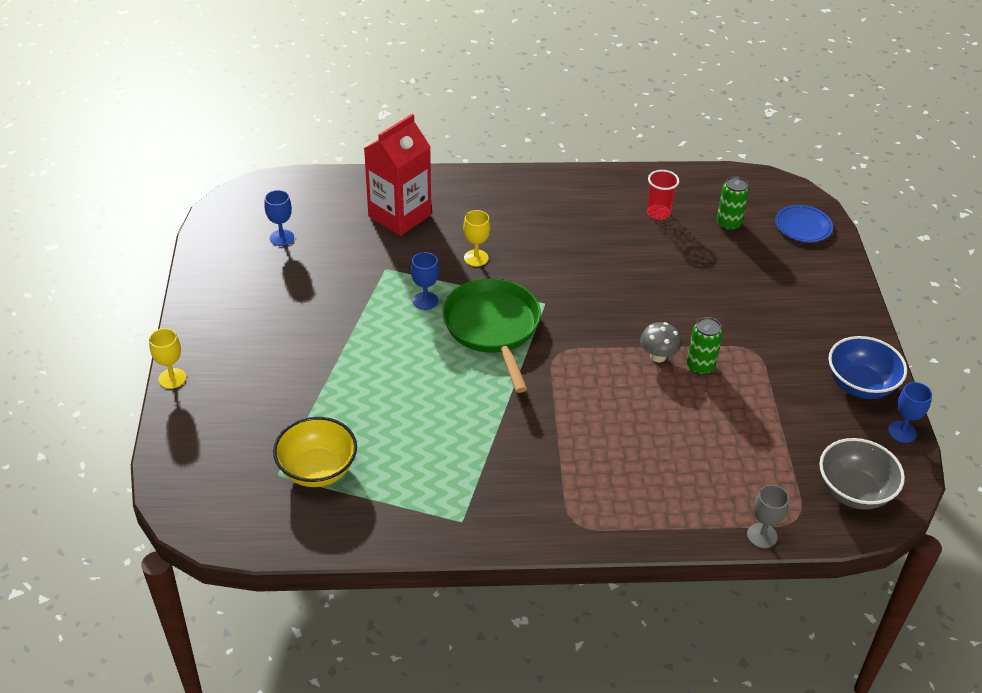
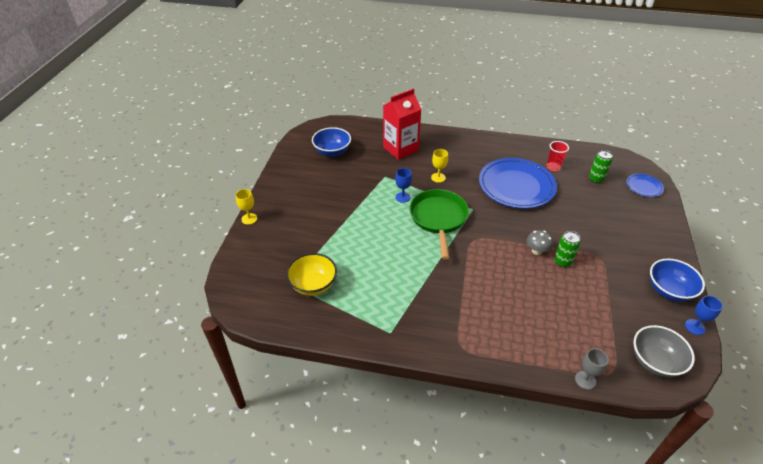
camera: 15 degrees right, 0 degrees up
(282, 238) = (332, 152): blue goblet -> blue bowl
(606, 254) = (516, 186): none -> blue plate

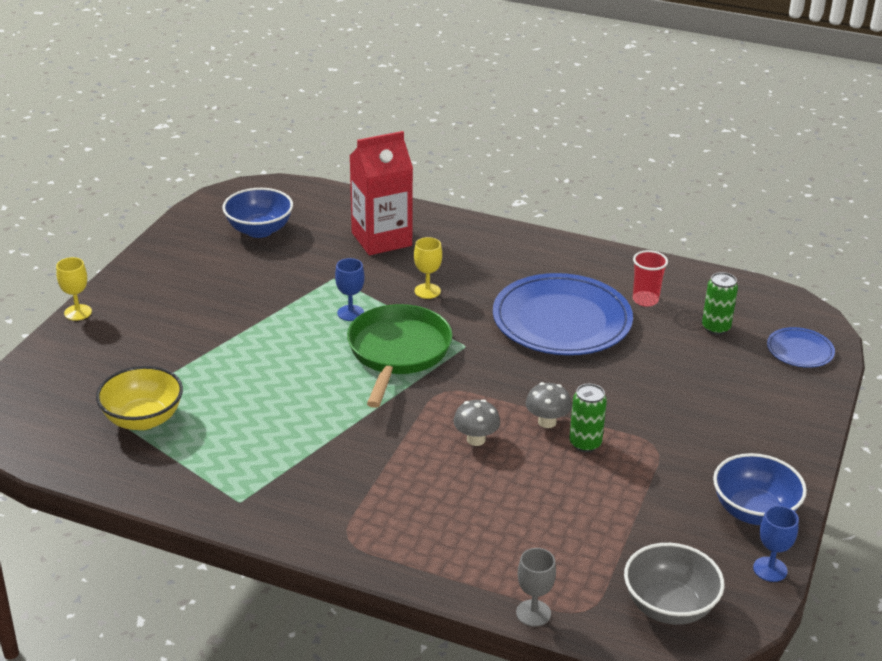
camera: 10 degrees right, 10 degrees down
(504, 268) = (476, 439): none -> grey mushroom

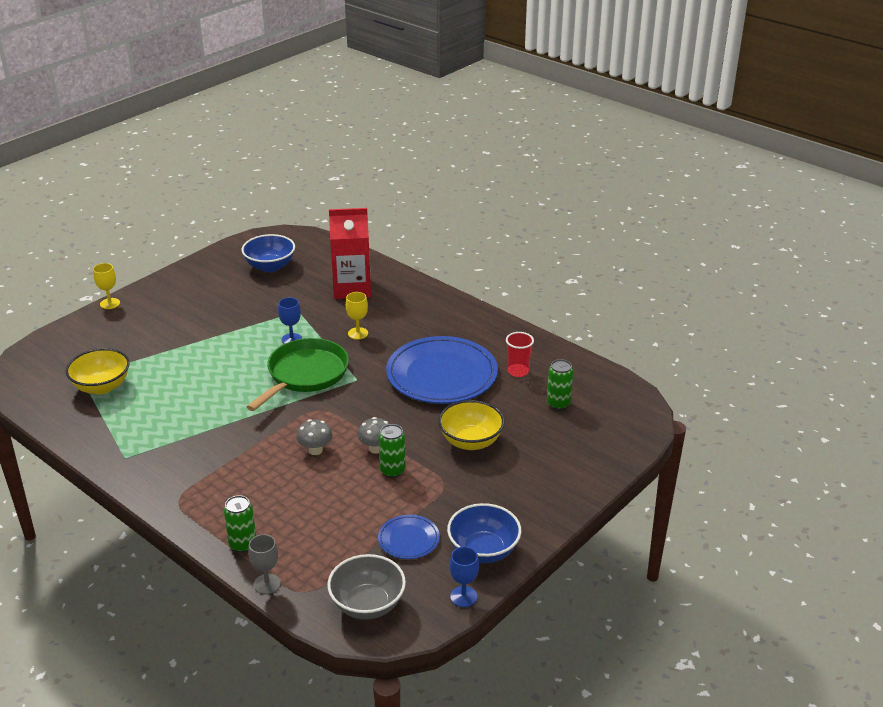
camera: 20 degrees right, 0 degrees up
(469, 573) = (243, 544): none -> green can
(650, 390) = (471, 441): none -> yellow bowl
(800, 350) = (613, 435): blue plate -> blue plate (408, 539)

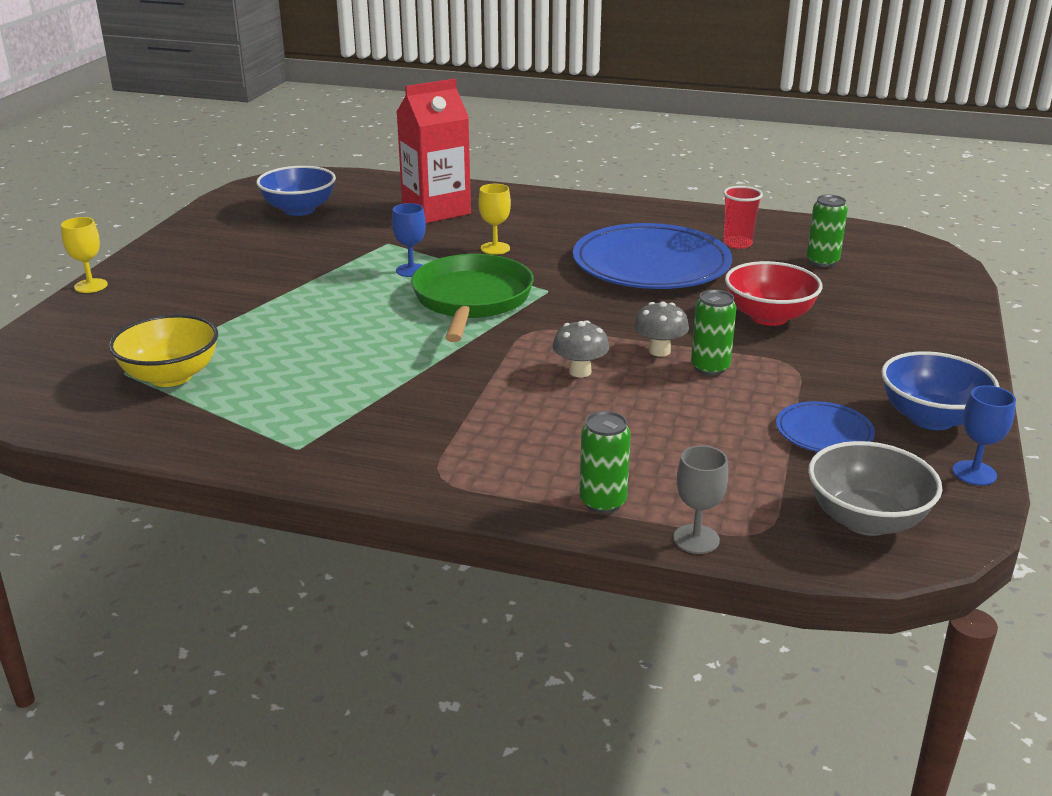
camera: 25 degrees left, 5 degrees down
(471, 441) = (769, 317): yellow bowl -> red bowl

